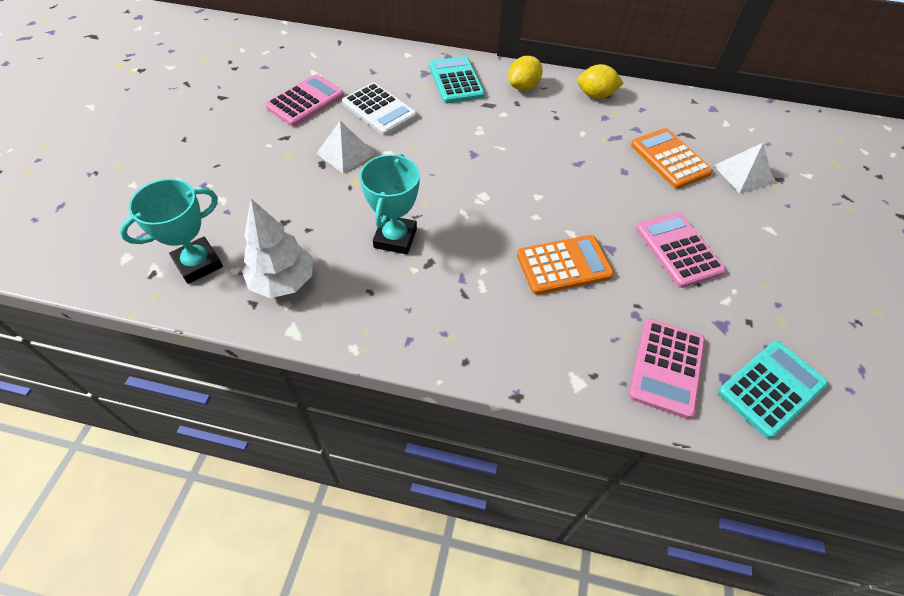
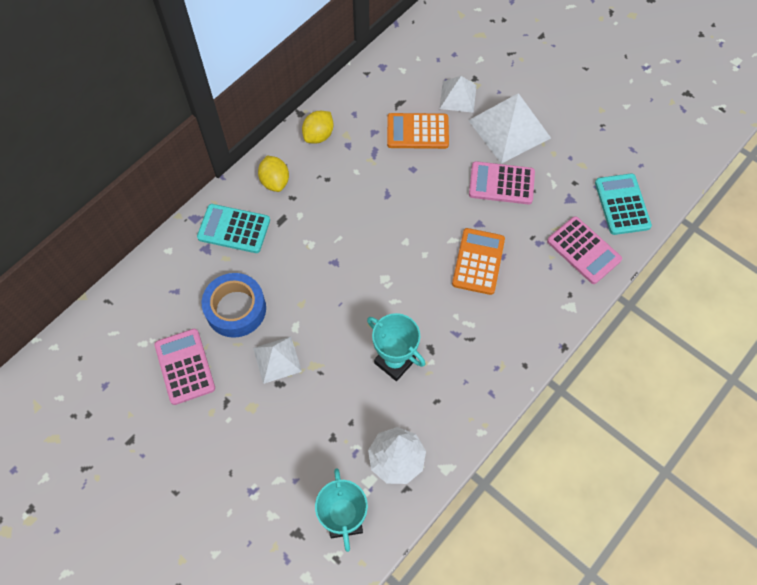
camera: 60 degrees left, 10 degrees up
(379, 110) = (236, 309): white calculator -> blue tape
(752, 231) = (509, 129): none -> white pyramid

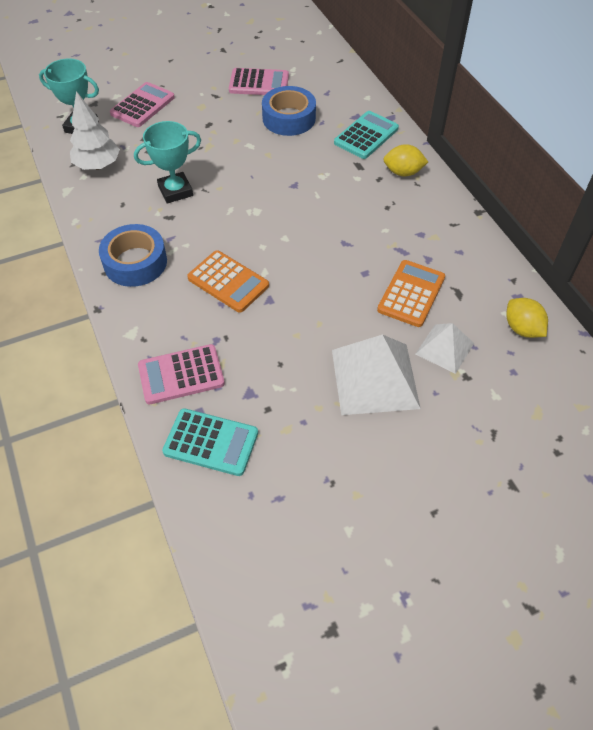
camera: 115 degrees right, 10 degrees down
(277, 359) = (229, 128): white pyramid -> none
(318, 135) = (443, 216): yellow lemon -> yellow lemon (522, 329)
(499, 346) = (135, 262): none -> blue tape
(501, 183) = (305, 339): pink calculator -> pink calculator (142, 105)

